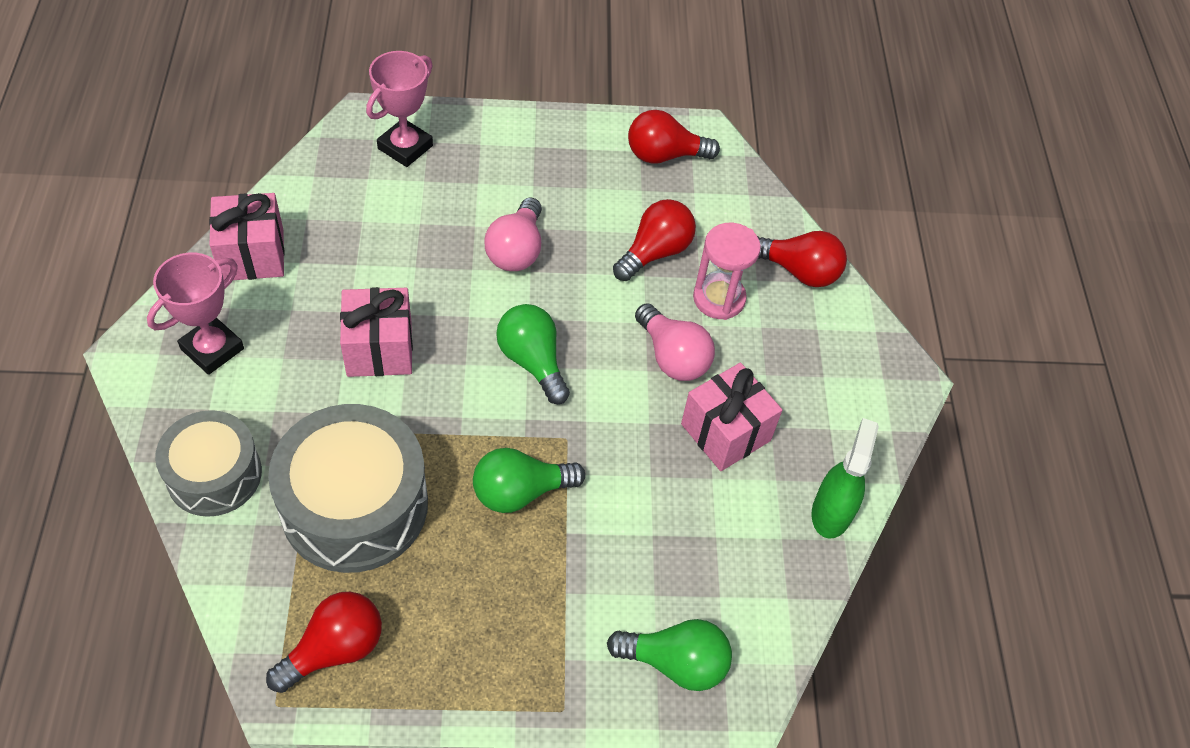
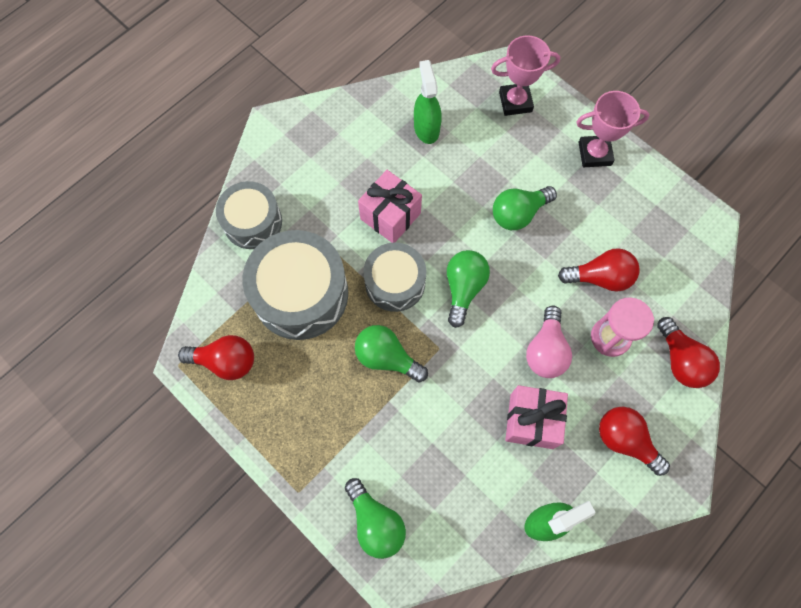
camera: 50 degrees right, 15 degrees up
(212, 349) = (310, 151): pink trophy -> pink trophy (594, 154)
(252, 255) = (376, 111): pink gift -> none
(331, 234) = (426, 128): none -> green spray bottle
(453, 411) = (395, 282): none -> grey drum
(516, 250) = (518, 214): pink light bulb -> green light bulb
(664, 155) = (669, 219): red light bulb -> red light bulb (625, 440)

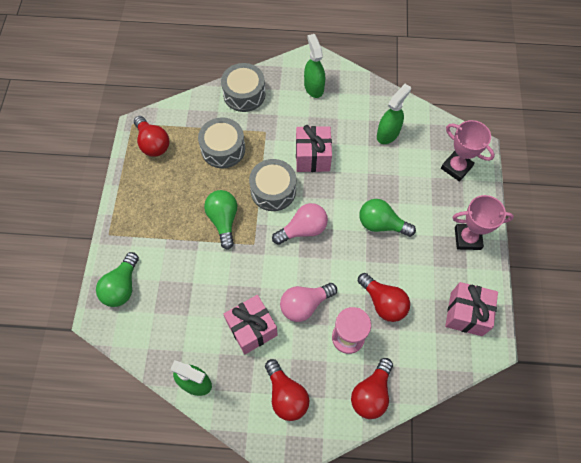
camera: 50 degrees right, 5 degrees down
(300, 294) = (223, 149): grey drum -> grey drum, size x0.64
(309, 150) = (314, 87): none -> green spray bottle
(463, 288) = (303, 229): green light bulb -> pink light bulb
(594, 154) = (467, 238): pink trophy -> pink trophy turned 45 degrees counterclockwise
(625, 440) = (286, 395): red light bulb -> red light bulb turned 150 degrees clockwise
(666, 217) = (466, 314): none -> pink gift

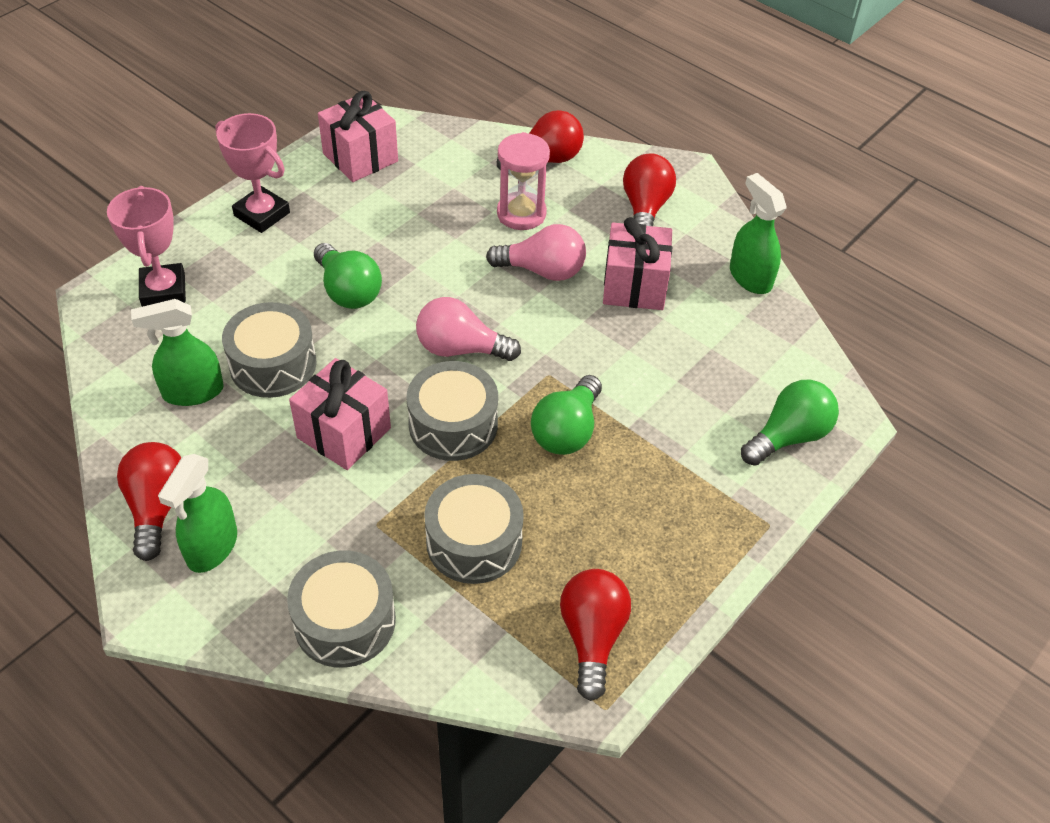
camera: 145 degrees left, 15 degrees down
(372, 166) = (273, 364): none -> grey drum
(383, 302) = (442, 218): red light bulb -> red light bulb (157, 507)

